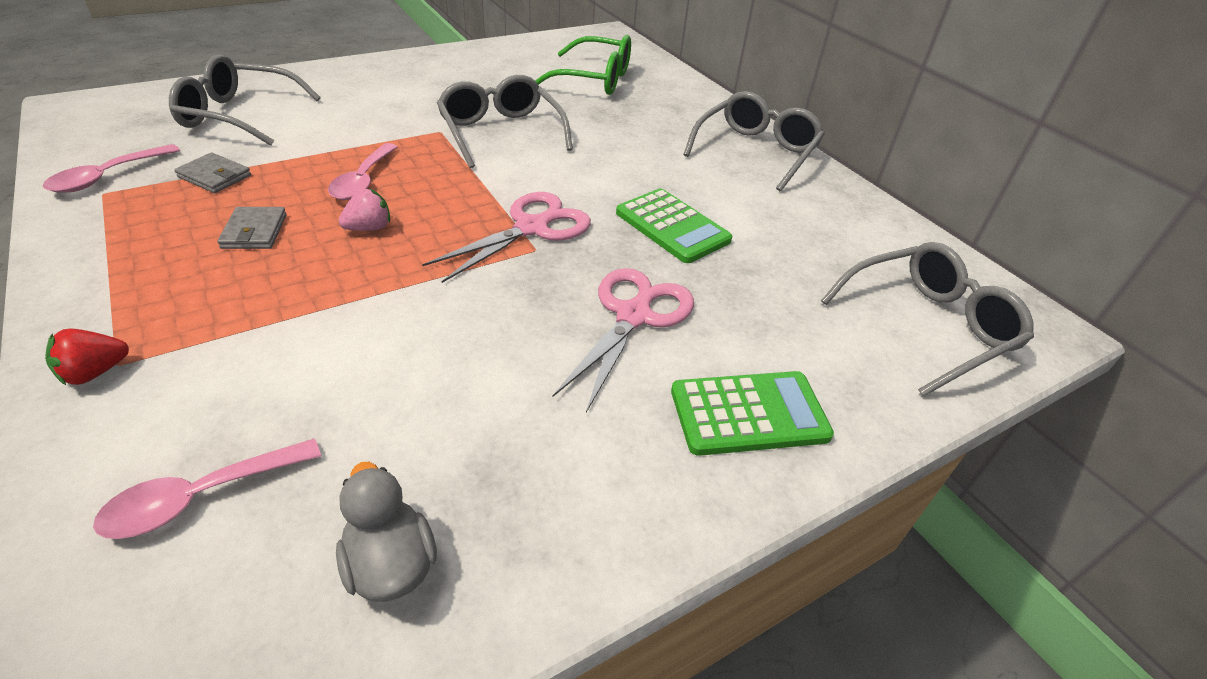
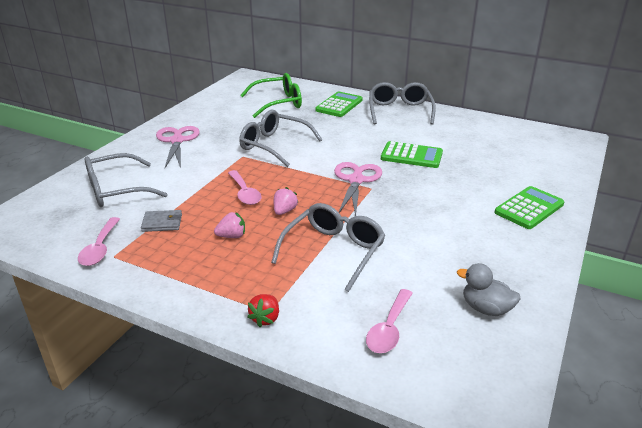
camera: 30 degrees left, 10 degrees down
(254, 231) = (232, 236): grey wallet -> pink strawberry
(634, 315) = (446, 195): pink scissors -> pink scissors (177, 140)
(674, 111) = (339, 105): none -> green calculator
(926, 326) = (545, 154): grey glasses -> grey glasses (333, 251)

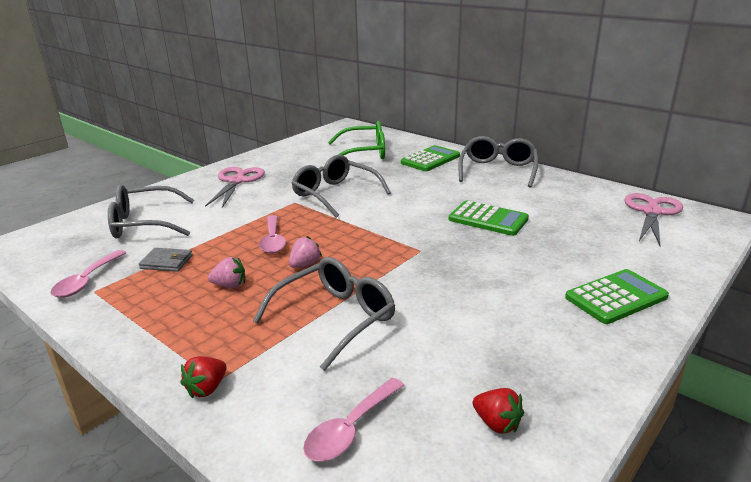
camera: 15 degrees right, 5 degrees down
(356, 180) = (407, 239): pink scissors -> pink scissors (652, 212)
(486, 308) = (496, 423): grey duck -> red strawberry

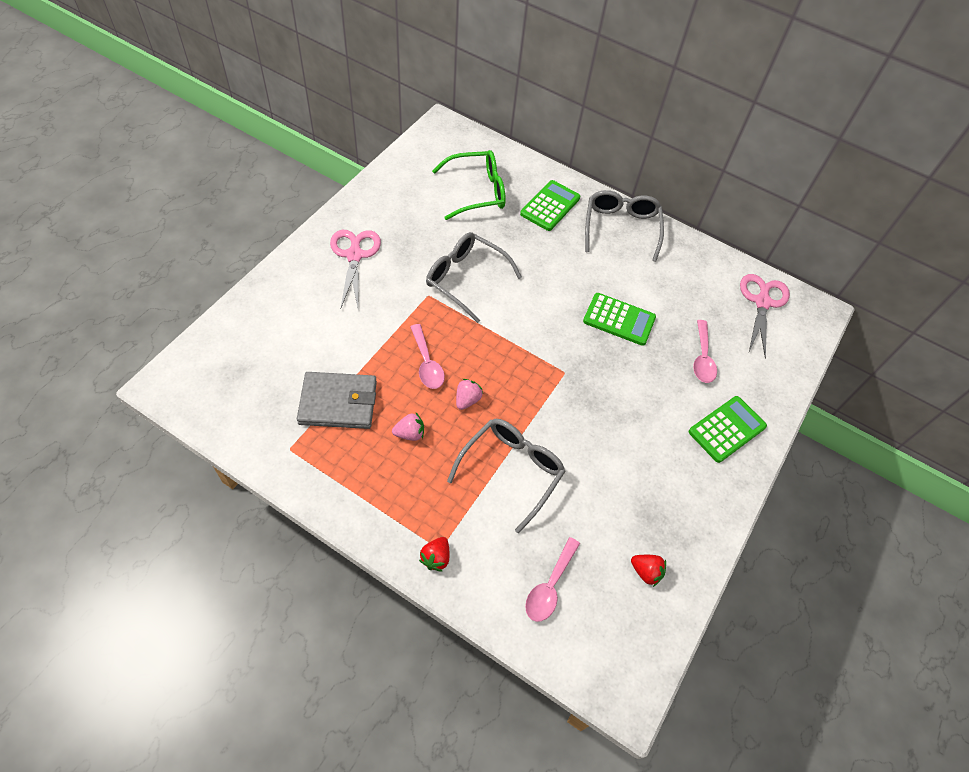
camera: 15 degrees left, 30 degrees up
(87, 281) = (275, 435): pink spoon -> pink spoon (702, 358)
(145, 223) = (289, 340): grey glasses -> none
(166, 262) = (338, 403): grey wallet -> grey wallet, size x1.87

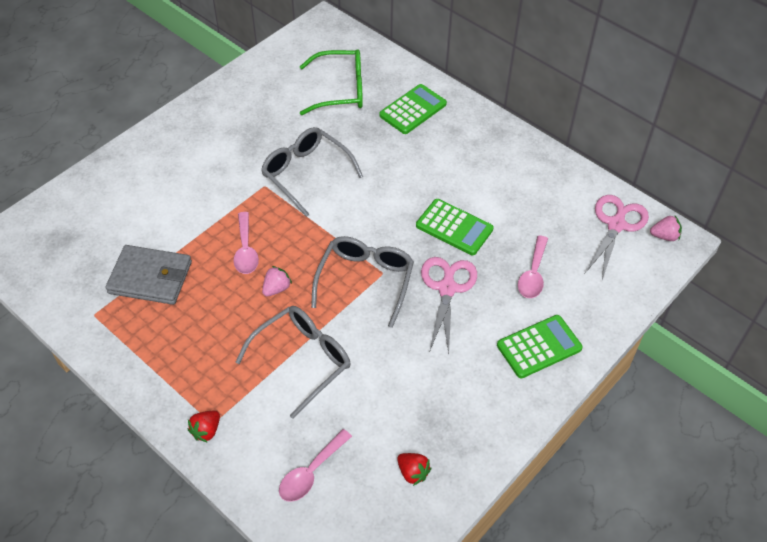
camera: 15 degrees right, 5 degrees down
(354, 255) = (202, 141): pink scissors -> pink scissors (447, 288)
(410, 433) = (211, 314): pink strawberry -> pink strawberry (664, 236)
(621, 228) = (482, 138): grey glasses -> grey glasses (365, 281)

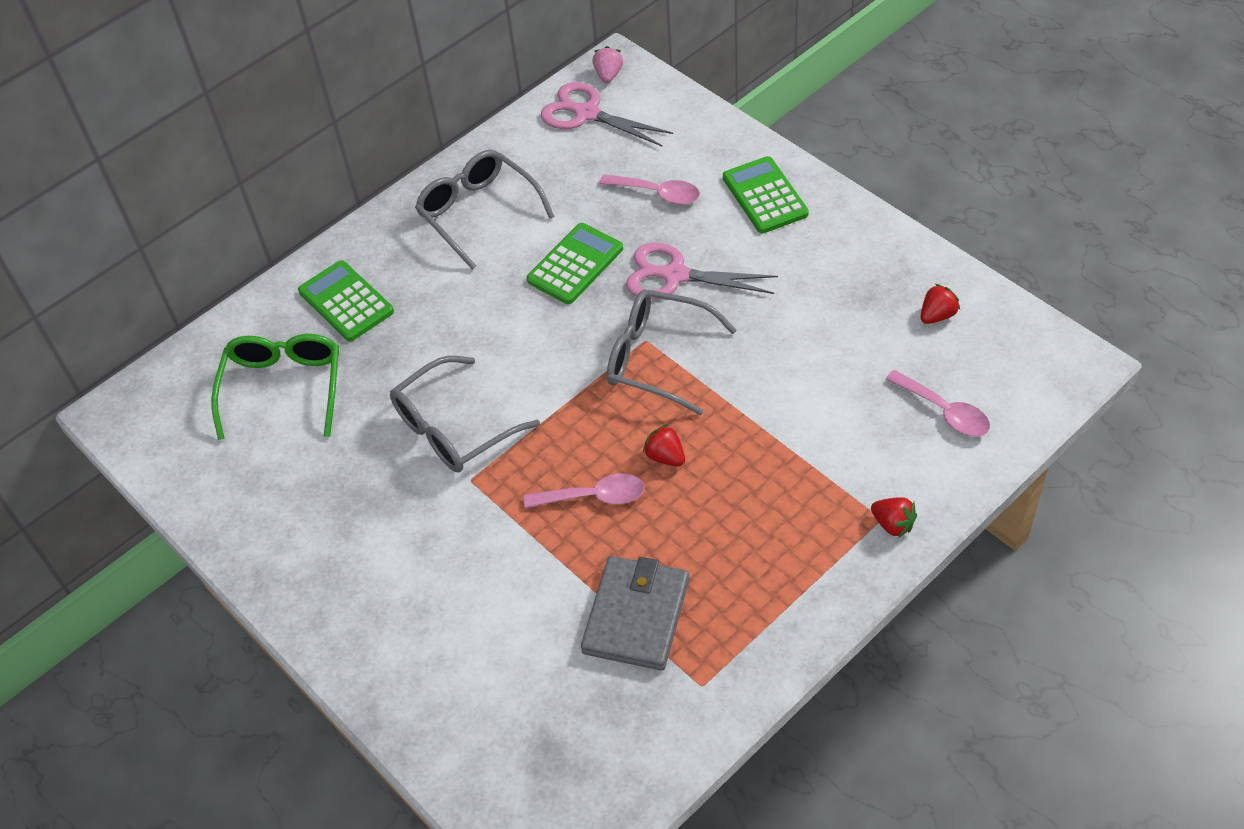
camera: 80 degrees left, 0 degrees up
(276, 288) = (665, 457): pink strawberry -> red strawberry
(302, 360) = (784, 424): grey glasses -> grey glasses (479, 213)

